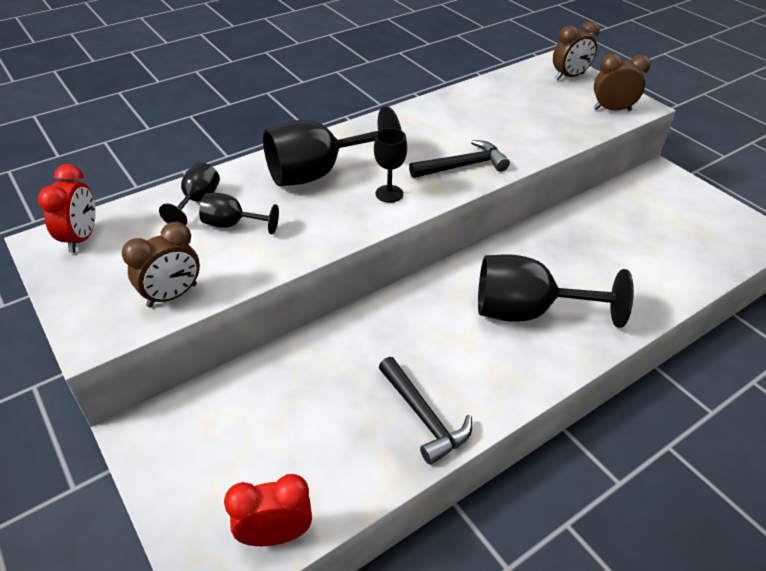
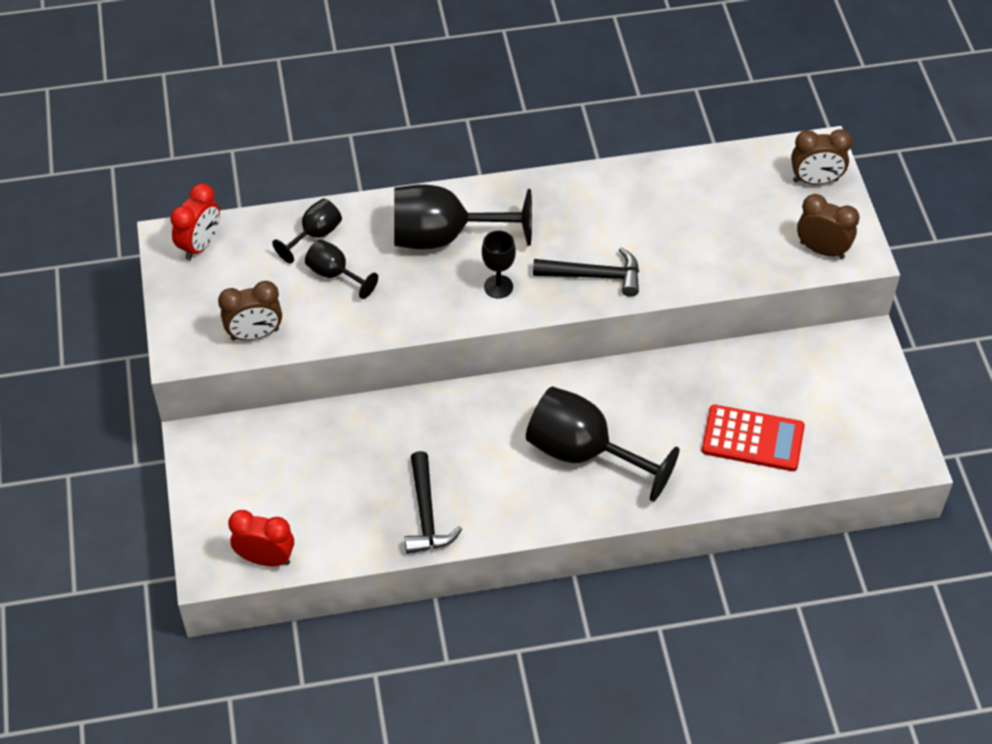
camera: 25 degrees right, 10 degrees up
(647, 257) = (752, 439): none -> red calculator

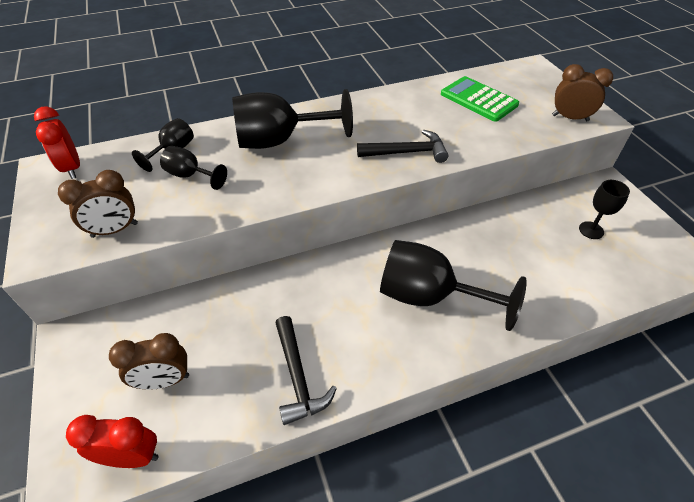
camera: 10 degrees left, 5 degrees down
(200, 245) = (72, 168): red clock -> red clock turned 135 degrees clockwise
(498, 286) = (331, 168): black goblet -> black goblet (591, 230)
(715, 202) = (478, 99): none -> green calculator
(752, 439) = (563, 264): red calculator -> none
(815, 180) = (541, 81): brown clock -> brown clock (164, 381)

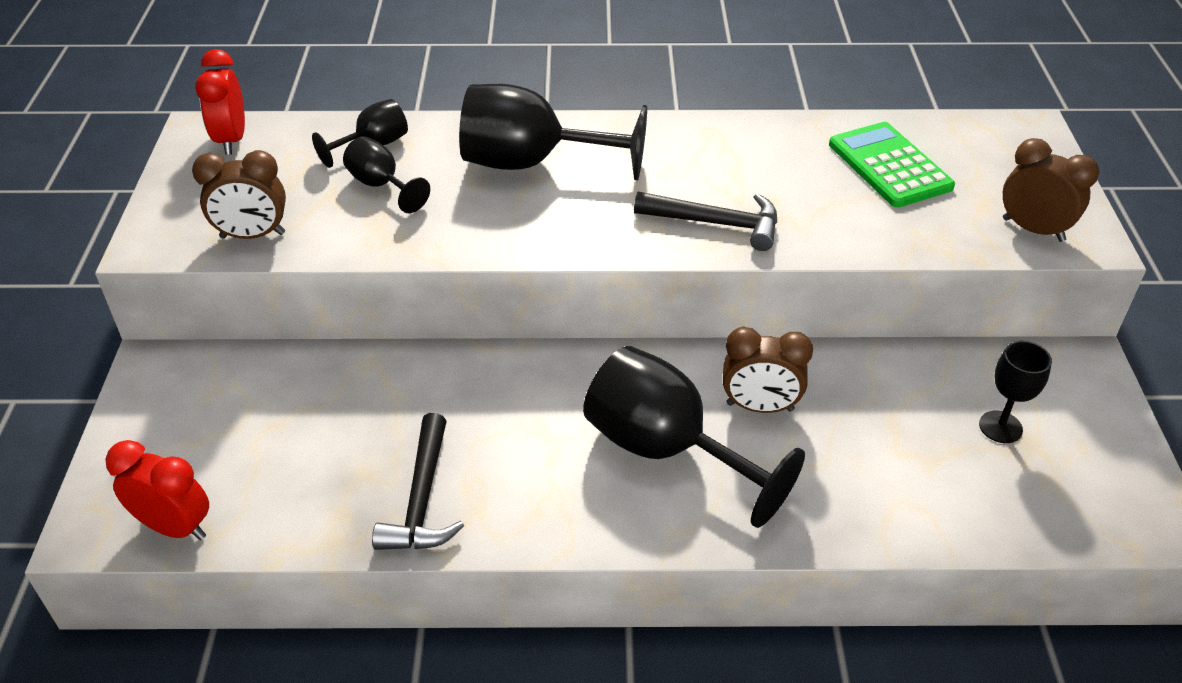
camera: 20 degrees right, 5 degrees down
(164, 381) = (249, 452): brown clock -> brown clock (759, 407)

